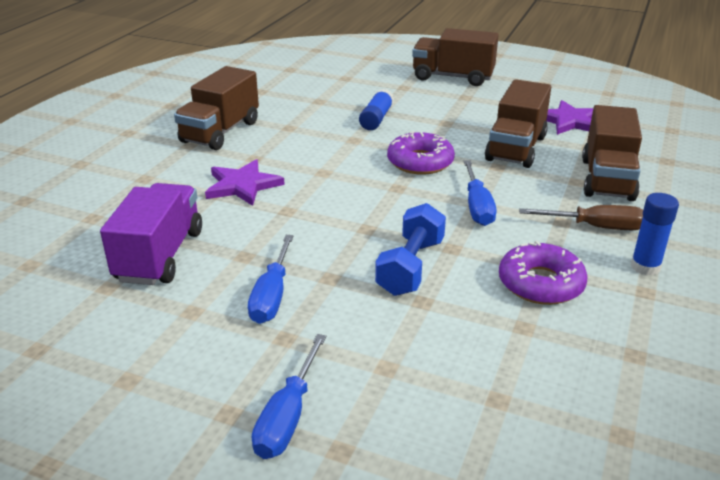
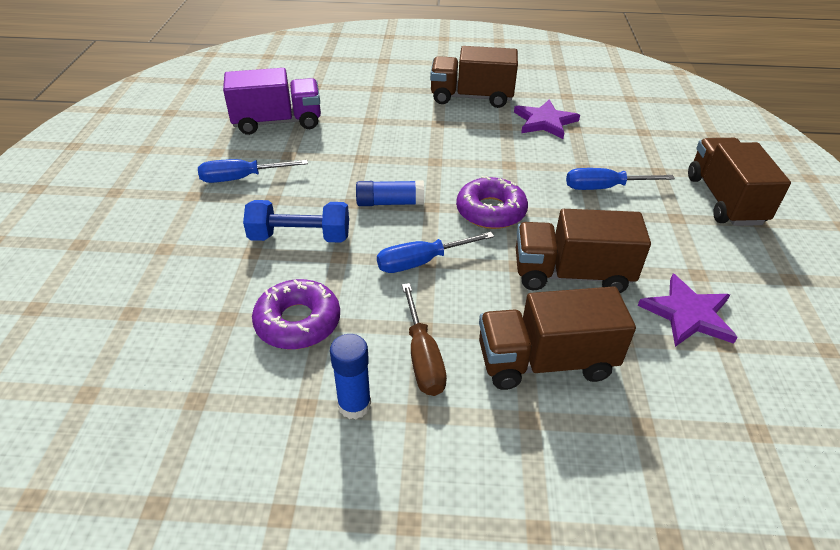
camera: 70 degrees right, 10 degrees up
(242, 185) = (389, 129): purple star -> purple star (545, 121)
(288, 417) = (111, 215): blue screwdriver -> blue screwdriver (604, 188)
(376, 119) = (564, 168): blue glue stick -> blue glue stick (390, 203)

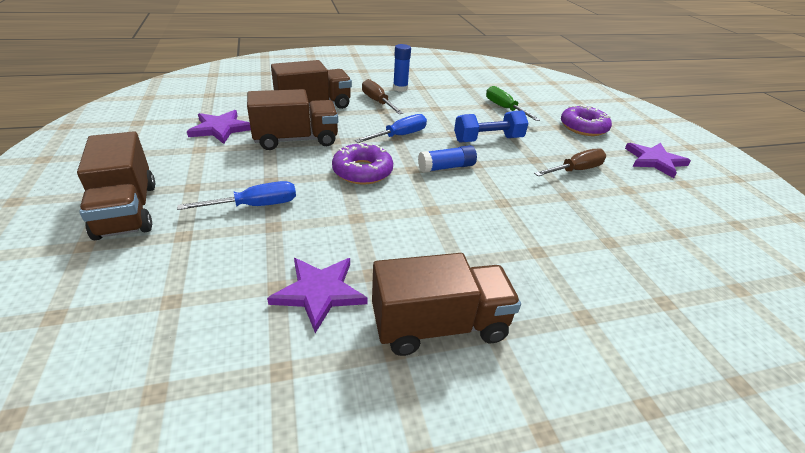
camera: 160 degrees right, 5 degrees down
(125, 176) = (654, 161): none -> purple star
(200, 304) = (504, 108): none -> green screwdriver
(241, 178) = (575, 170): blue screwdriver -> brown screwdriver
(277, 122) = (625, 230): purple truck -> none
(298, 322) = (449, 107): purple donut -> purple donut (583, 127)

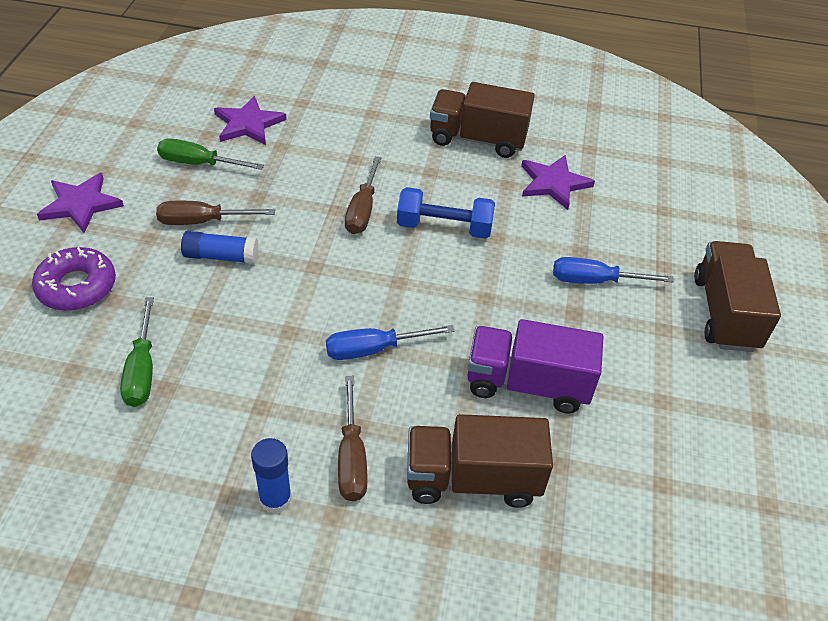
camera: 155 degrees left, 10 degrees up
(220, 129) = (636, 446): purple star -> purple star (248, 124)
(296, 140) = (527, 384): brown truck -> purple truck
(362, 171) = (462, 296): purple donut -> none
(446, 167) = (355, 272): blue glue stick -> blue glue stick (221, 256)
(482, 207) = (362, 210): none -> brown screwdriver
(488, 140) = (253, 303): blue dumbbell -> blue dumbbell (444, 227)
(640, 206) = (198, 163): none -> green screwdriver

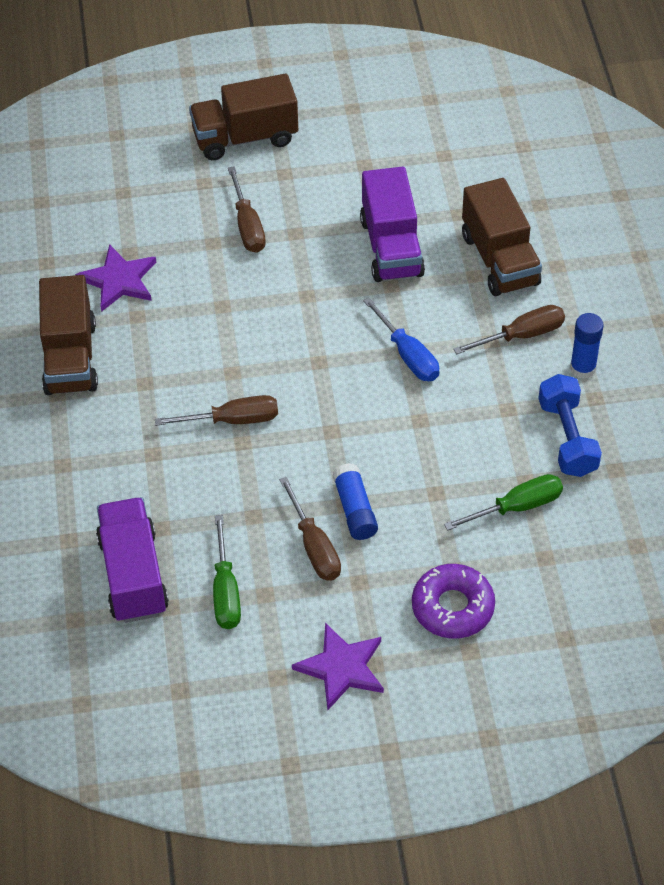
camera: 105 degrees left, 5 degrees up
(248, 124) = (133, 575): purple star -> purple truck
(444, 227) = (227, 349): blue dumbbell -> blue dumbbell (567, 438)
(594, 281) = (247, 226): blue screwdriver -> brown screwdriver

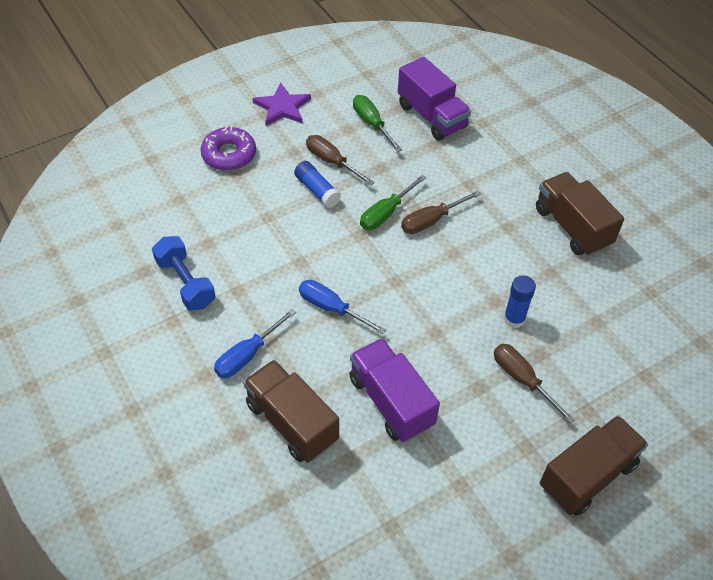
camera: 155 degrees right, 0 degrees up
(119, 280) = (586, 296): purple star -> none
(517, 507) = (207, 224): green screwdriver -> green screwdriver (386, 213)
(522, 335) = (247, 355): brown screwdriver -> blue screwdriver
(583, 368) = (189, 342): blue glue stick -> blue glue stick (514, 319)

